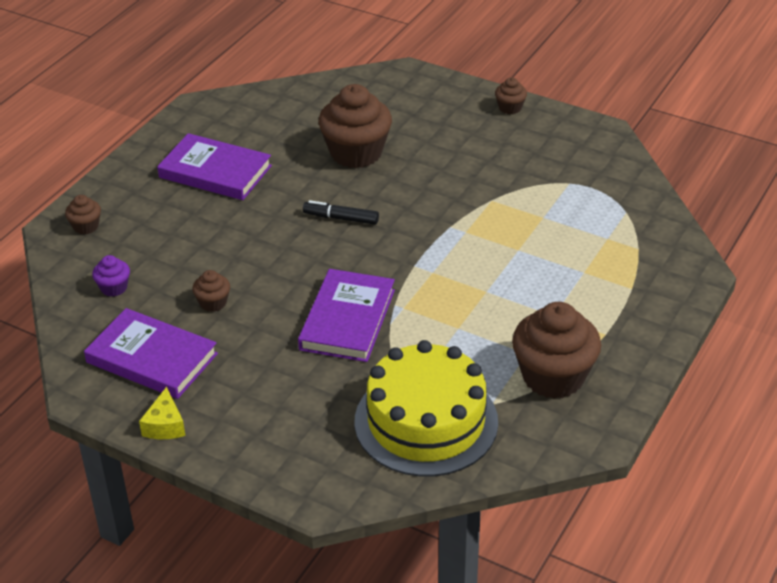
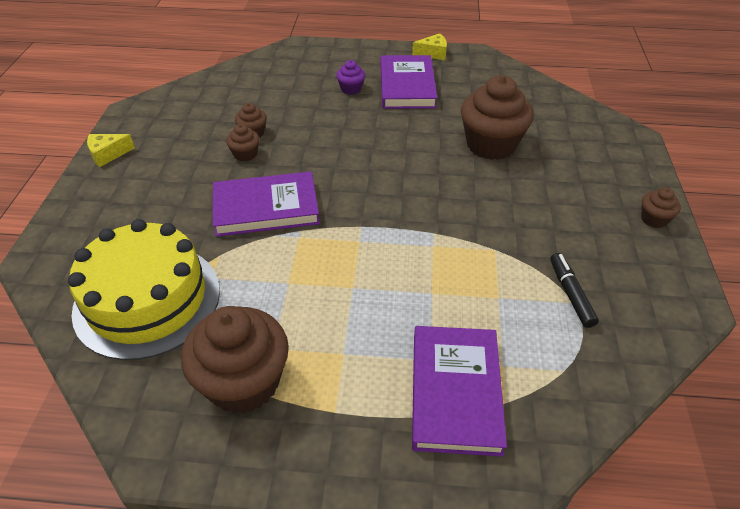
camera: 65 degrees right, 5 degrees up
(86, 226) = (306, 56): brown cupcake -> brown cupcake (245, 154)
(114, 288) = (248, 87): purple cupcake -> purple cupcake (351, 89)
(152, 358) = (179, 126): purple book -> purple book (455, 391)
(168, 134) = (433, 53): none -> yellow cheese
(341, 218) = (396, 163): black marker -> black marker (570, 294)

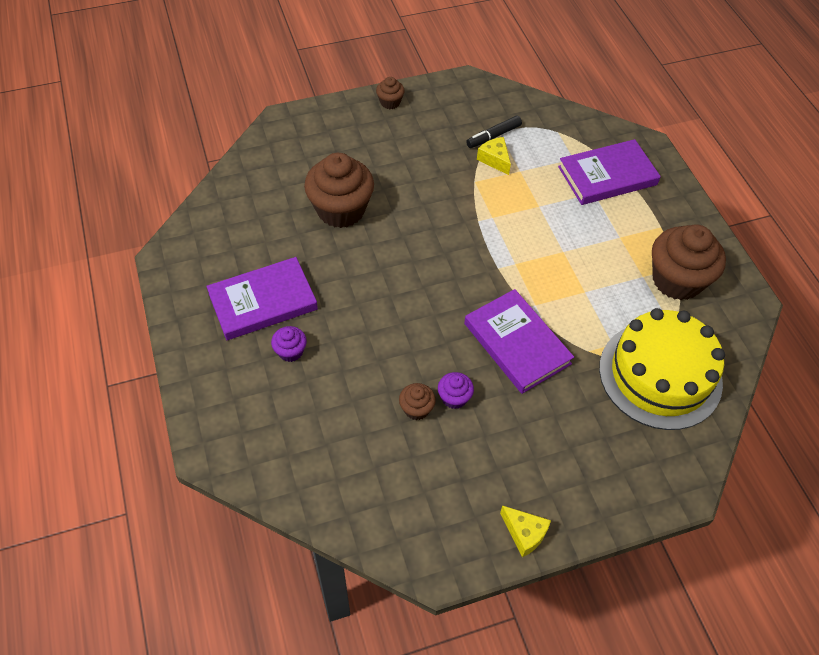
camera: 115 degrees left, 10 degrees up
(245, 154) = (454, 398): brown cupcake -> purple cupcake
(433, 53) = (179, 298): yellow cheese -> yellow cheese (495, 160)

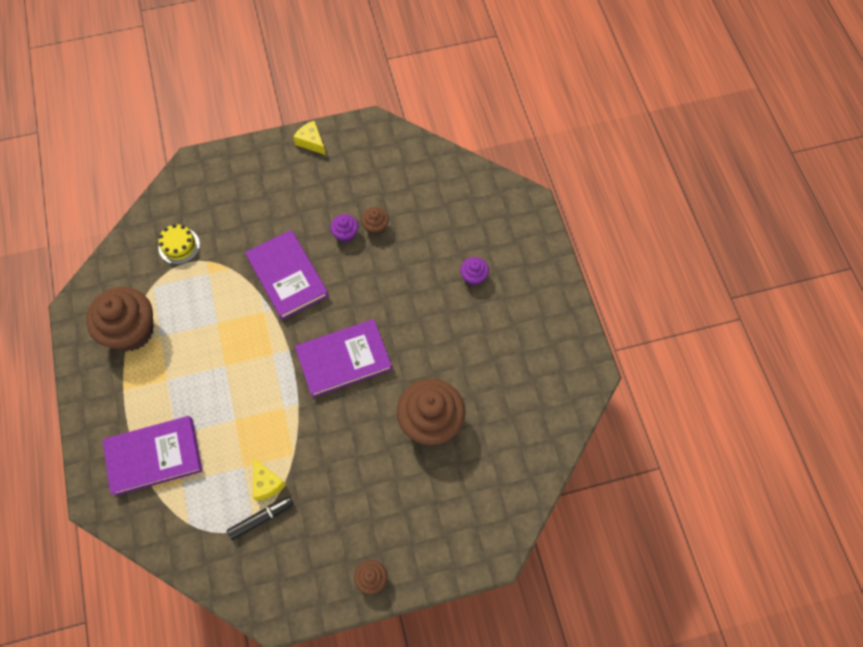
camera: 175 degrees left, 10 degrees up
(263, 301) = (499, 323): purple book -> purple book (344, 360)
(660, 375) = (179, 246): yellow cake -> yellow cake, size x0.42

